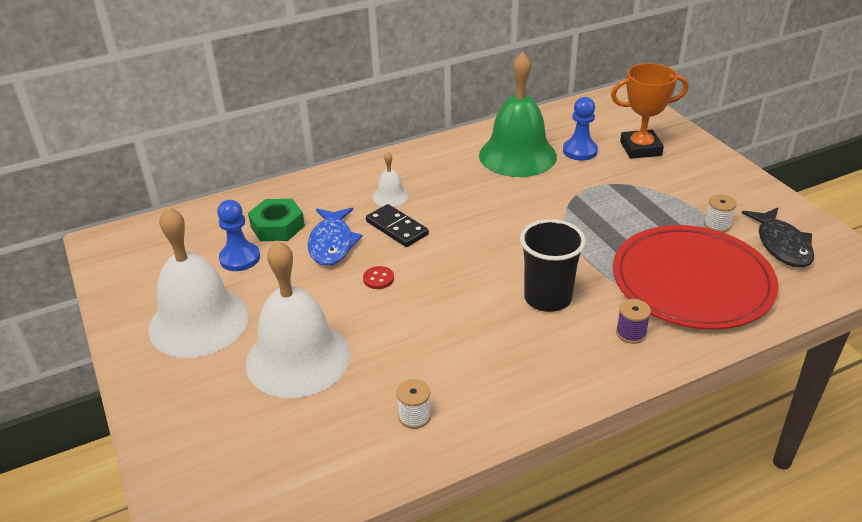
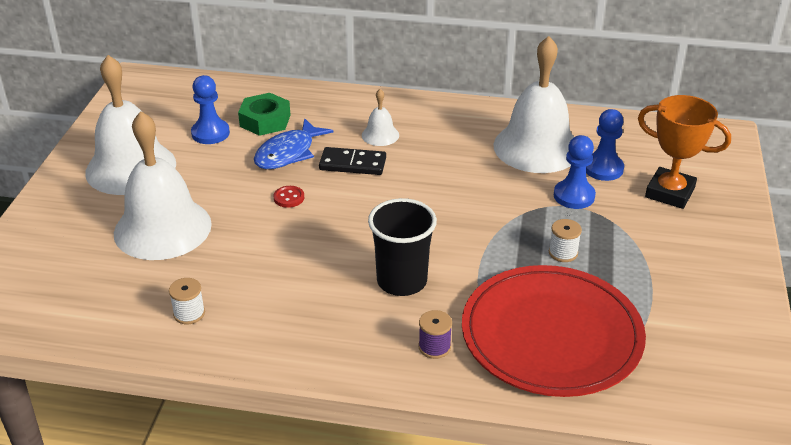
camera: 35 degrees right, 0 degrees up
(397, 228) = (353, 164): black domino -> black domino turned 75 degrees counterclockwise
(517, 155) = (536, 147): green bell -> white bell
(585, 178) = (574, 196): none -> blue pawn
(717, 225) = (649, 299): white spool -> white spool (563, 253)
(781, 245) = (692, 350): black fish -> none

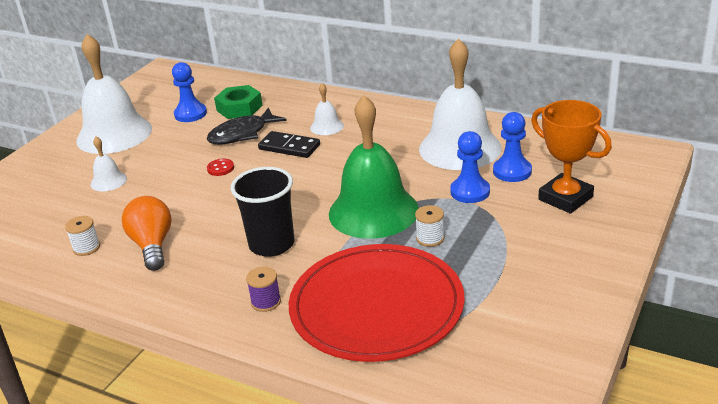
camera: 20 degrees right, 5 degrees down
(162, 228) = (108, 181): white bell -> white bell, size x0.44
(267, 300) = (152, 245): none -> orange light bulb
(288, 153) = (242, 134): blue fish -> black fish
(488, 229) = (373, 211): none -> green bell

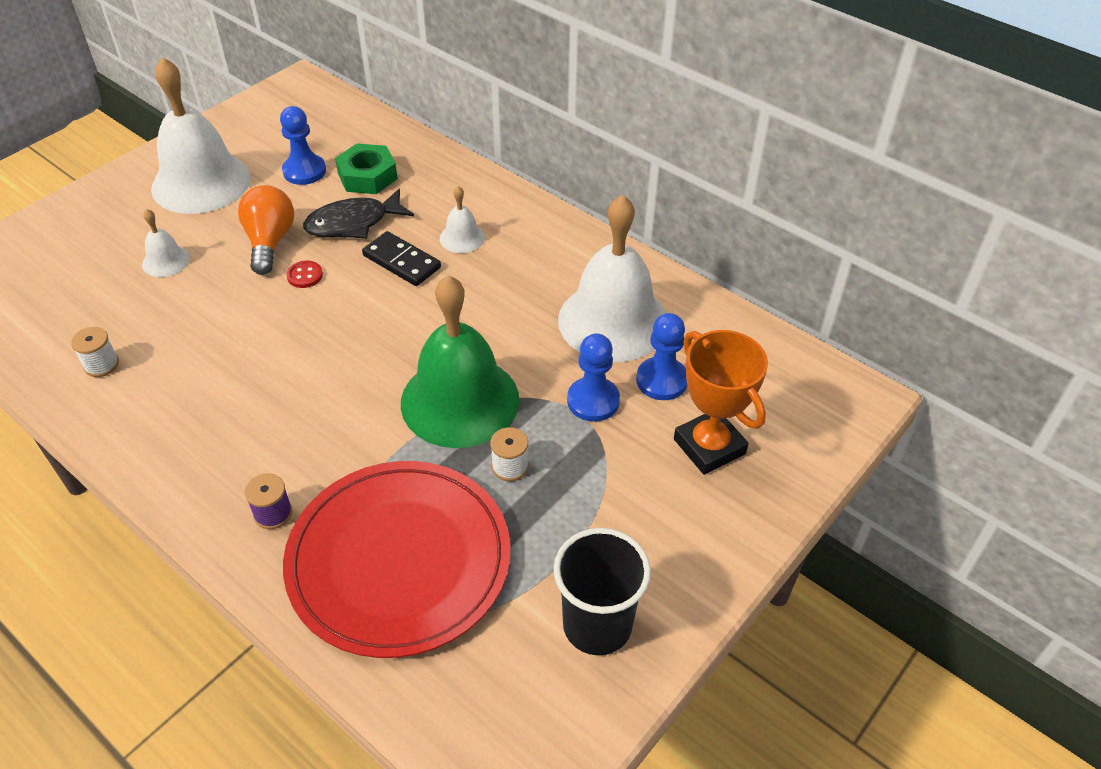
camera: 10 degrees right, 15 degrees up
(152, 245) = (177, 383): orange light bulb -> orange light bulb (270, 242)
(272, 244) = (316, 421): black cup -> black cup (597, 625)

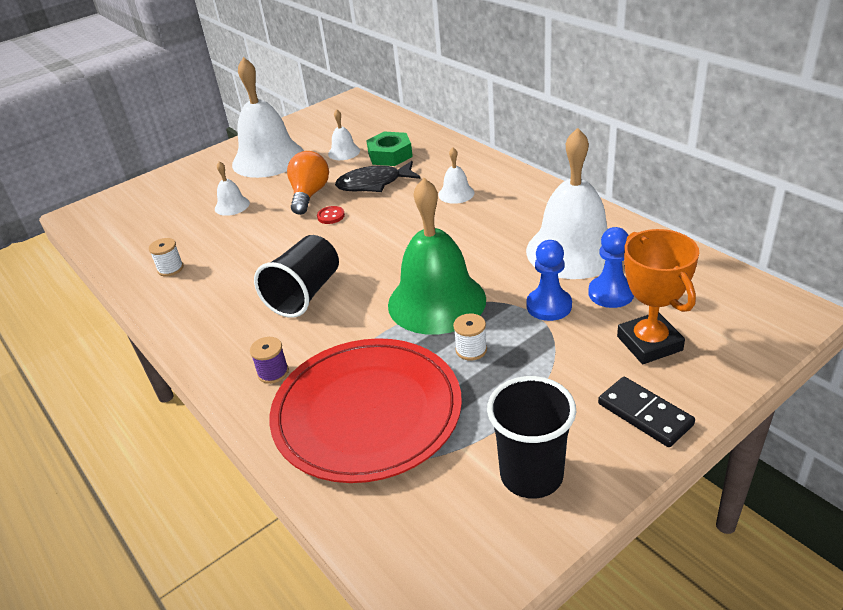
camera: 15 degrees right, 10 degrees down
(292, 396) = (305, 294): none -> black cup
(304, 171) = (344, 152): blue pawn -> white bell
(402, 261) = (406, 208): black domino -> black domino (645, 414)

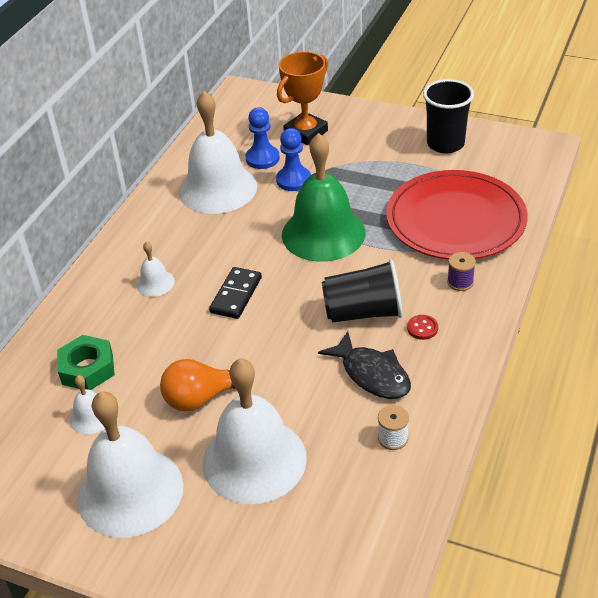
camera: 120 degrees left, 5 degrees up
(232, 206) = (254, 460): white bell -> white bell, size x2.27
(331, 216) = (235, 357): red button -> red button (422, 328)
(374, 184) = (157, 353): black fish -> black fish (372, 374)
(471, 350) = (364, 198): white spool -> none
(645, 414) = (369, 121): black domino -> black domino (236, 295)

